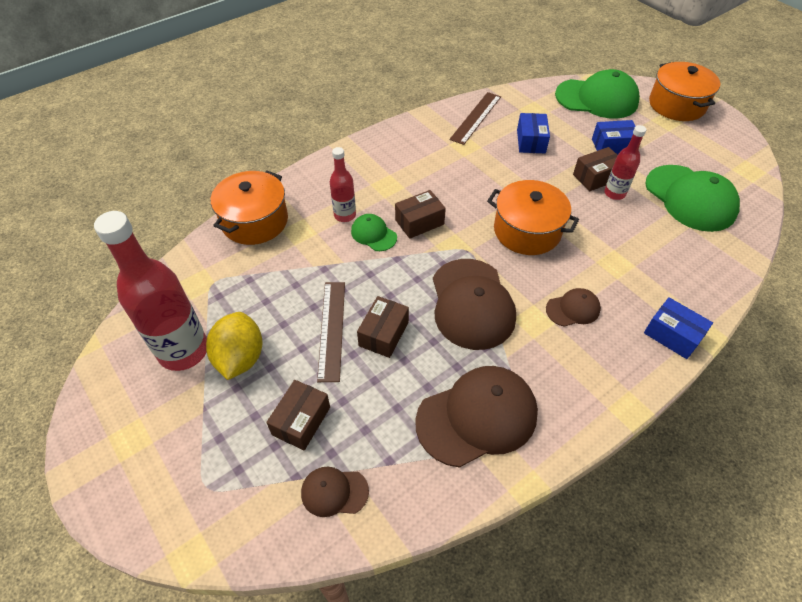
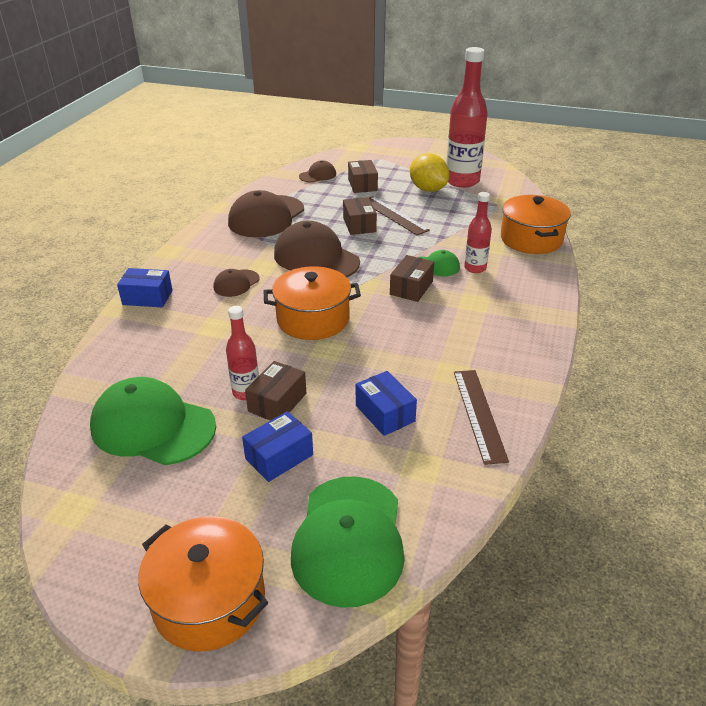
camera: 145 degrees right, 15 degrees down
(597, 99) = (349, 539): green cap -> green cap turned 60 degrees counterclockwise

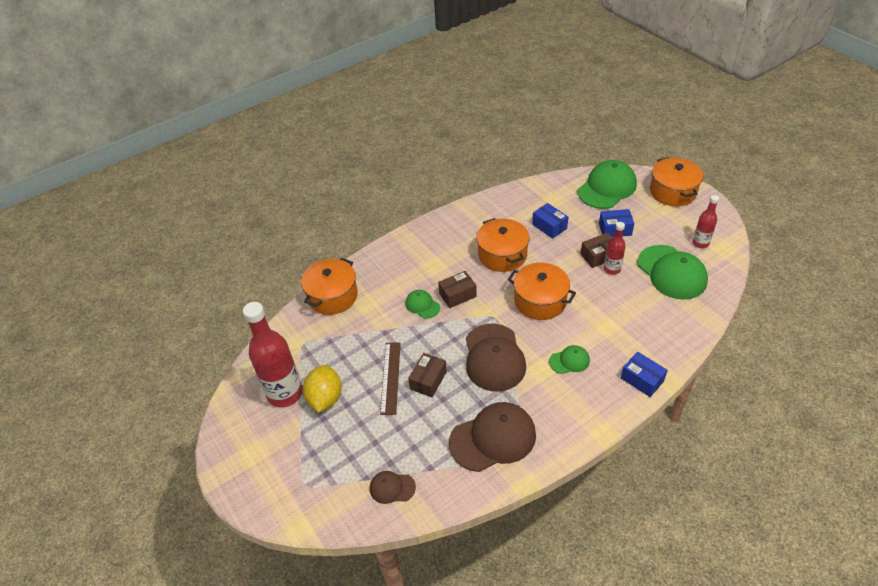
camera: 140 degrees left, 10 degrees up
(236, 283) = (569, 361): brown cap -> green cap
(362, 185) = (369, 441): brown box -> none
(385, 413) = (549, 226): blue box -> blue box turned 45 degrees counterclockwise
(409, 347) = (502, 255): none -> orange pot
(475, 268) = (400, 290): red bottle -> red bottle (700, 243)
(479, 414) = (506, 207): brown ruler -> none

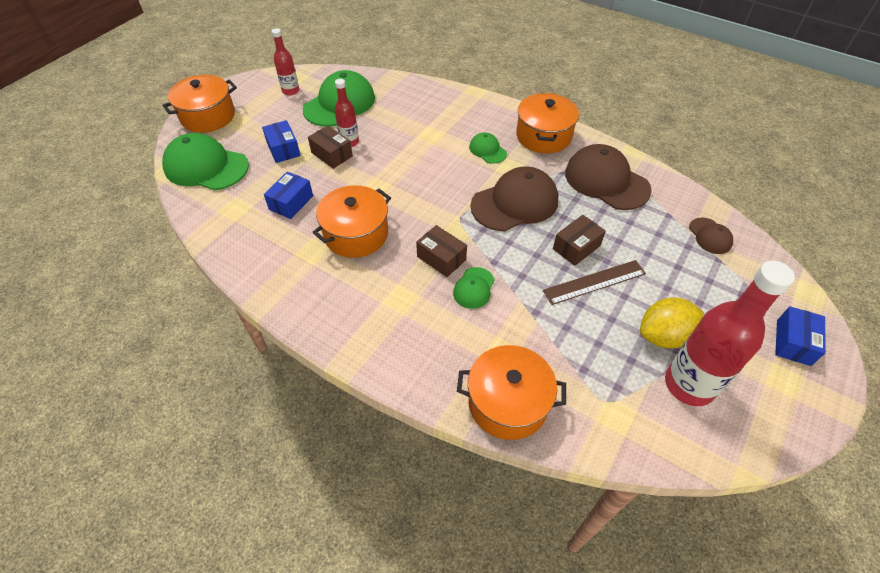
camera: 115 degrees left, 5 degrees up
(428, 380) = (576, 247): brown box -> brown box turned 45 degrees counterclockwise
(540, 301) = (418, 185): orange pot -> orange pot (543, 136)
(642, 379) = (483, 105): blue box -> blue box (793, 342)

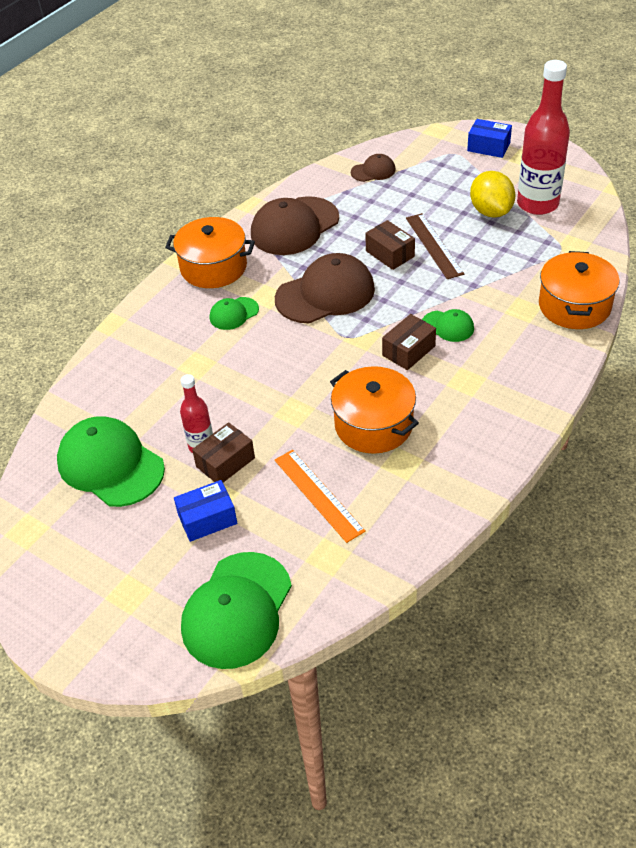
camera: 85 degrees left, 5 degrees down
(208, 116) = (110, 635): orange pot -> none
(290, 91) = (63, 530): red bottle -> none
(291, 203) = (318, 495): blue box -> orange ruler
(515, 203) = (325, 294): brown cap -> brown cap turned 90 degrees clockwise

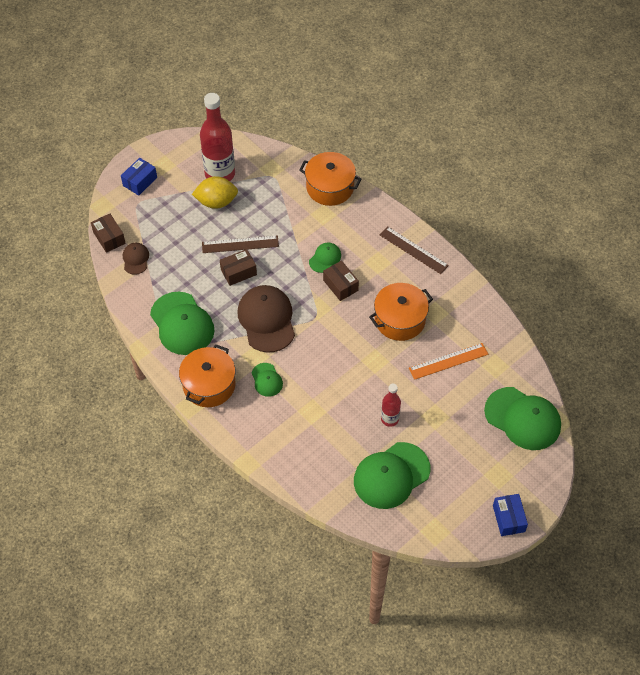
camera: 80 degrees left, 10 degrees up
(207, 519) = (452, 424): blue box -> blue box (508, 518)
(225, 462) = (408, 407): brown box -> brown box (109, 238)
(294, 226) = (182, 324): brown cap -> green cap
(507, 416) = (413, 250): none -> brown ruler

